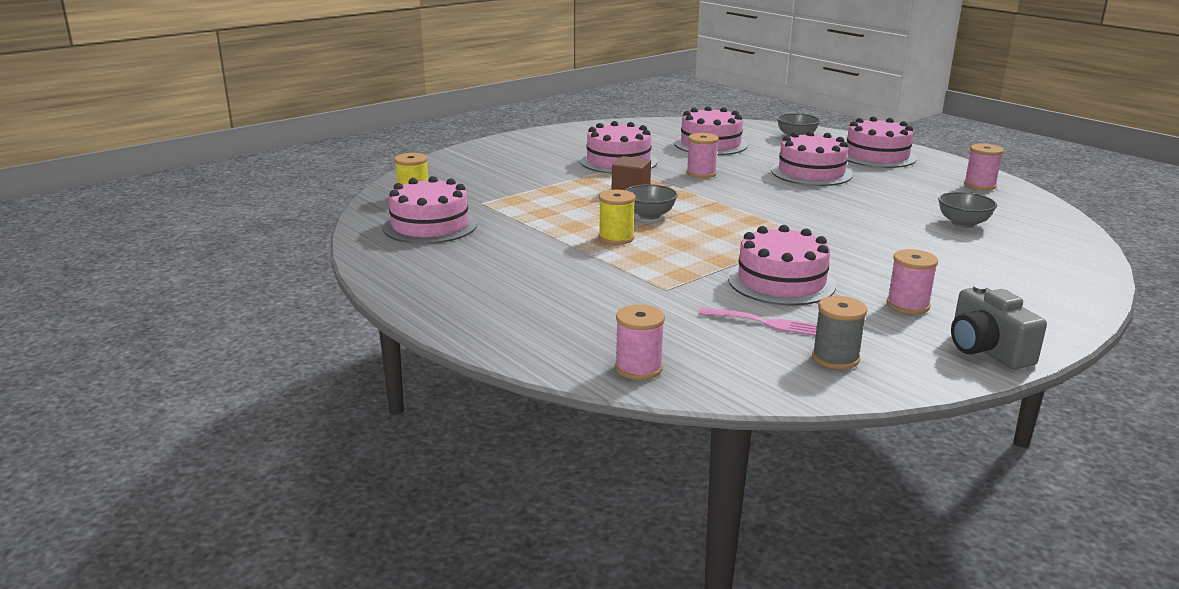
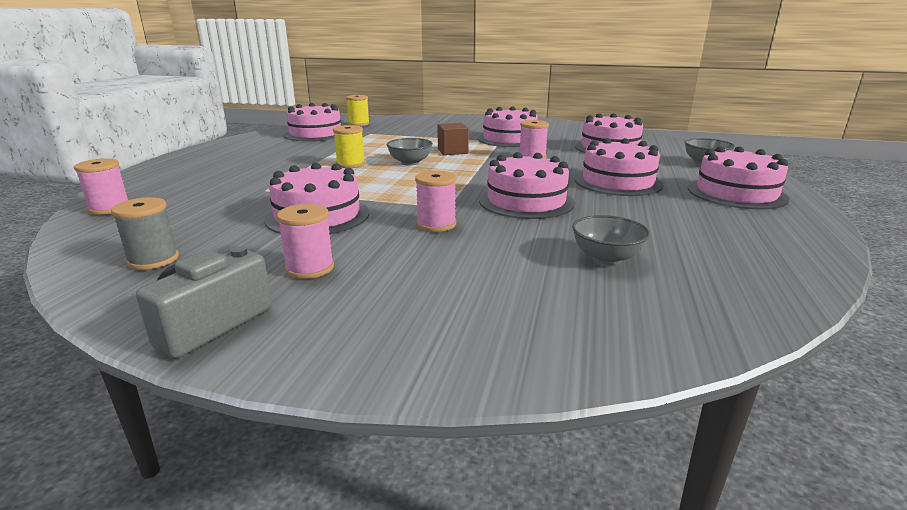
camera: 55 degrees right, 0 degrees up
(763, 322) = (219, 225): pink fork -> none
(826, 210) = (526, 201): none -> pink cake
(979, 185) = (769, 247): pink spool -> pink spool (436, 224)

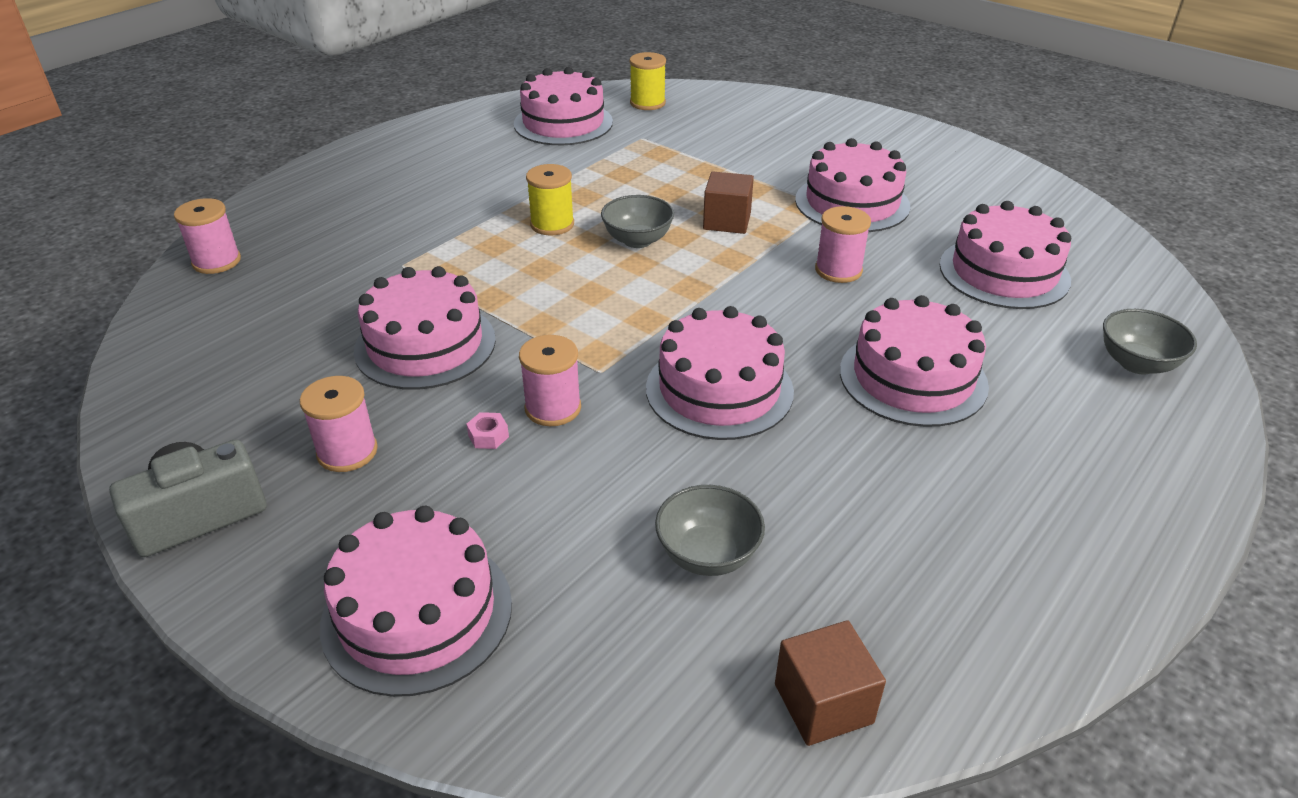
camera: 25 degrees right, 15 degrees up
(153, 260) = (207, 382): grey spool -> none
(407, 242) = (488, 436): none -> pink nut
(736, 193) = (1088, 467): pink cake -> pink cake (417, 613)
(753, 297) = (823, 703): none -> brown cube

